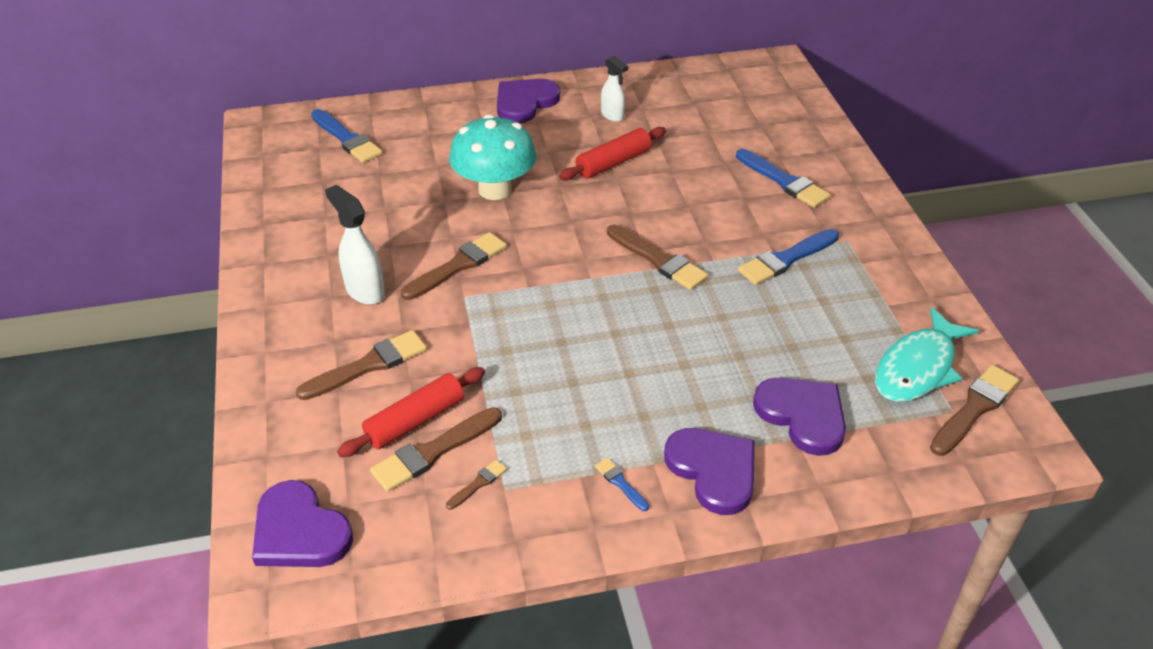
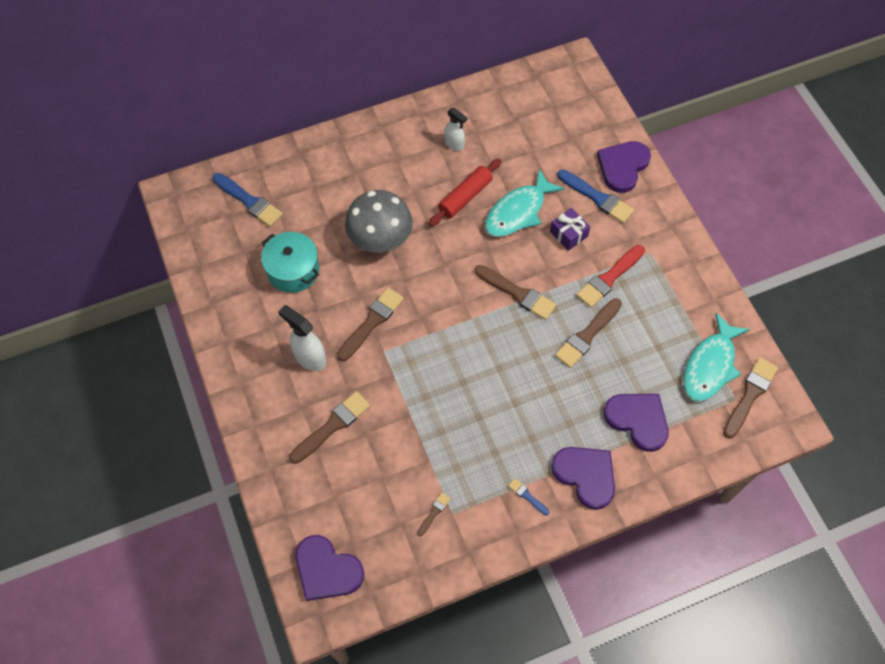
camera: 10 degrees left, 20 degrees up
(375, 205) = (293, 270): none -> turquoise pot
(415, 420) = (378, 468): red rolling pin -> none
(433, 452) = (397, 492): brown brush -> brown brush (587, 335)
(495, 189) = (380, 240): turquoise mushroom -> grey mushroom
(525, 103) = (381, 139): purple heart -> purple heart (622, 167)
(678, 183) = (518, 212): none -> turquoise fish
(739, 211) = (568, 234): none -> purple gift
(786, 259) = (609, 278): blue brush -> red brush

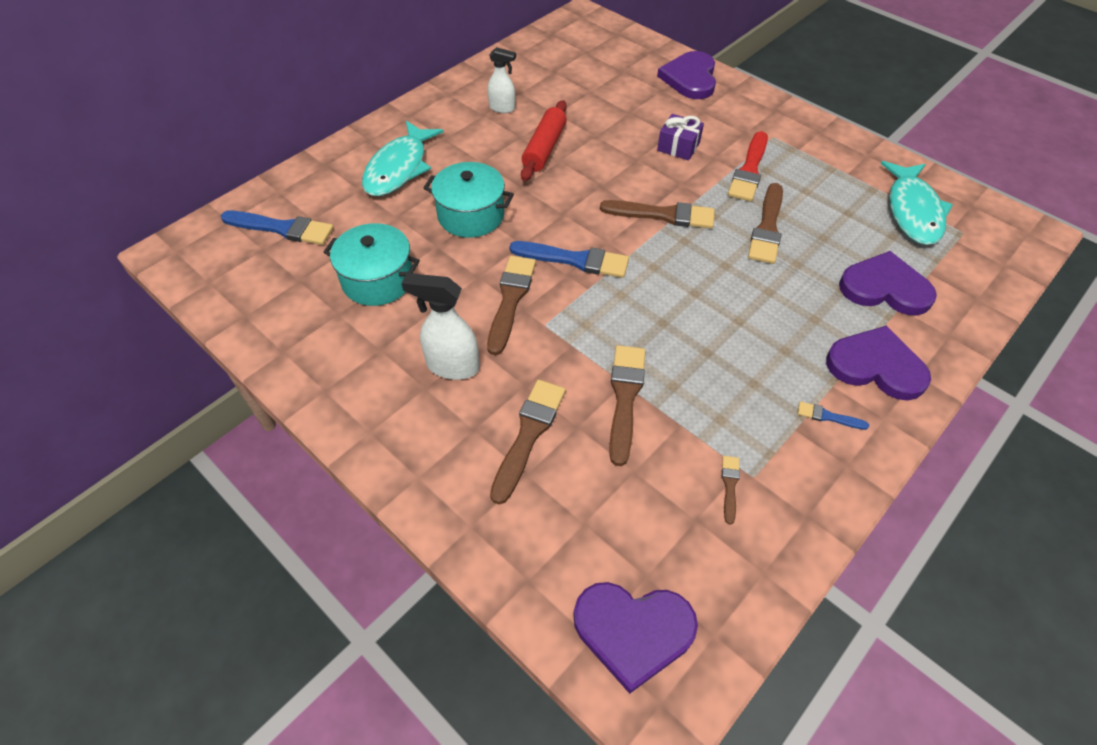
camera: 25 degrees left, 10 degrees down
(380, 240) = (471, 215): grey mushroom -> turquoise pot
(518, 212) = (611, 144): turquoise fish -> turquoise fish (399, 168)
(597, 198) = (684, 109): blue brush -> blue brush (575, 260)
(750, 395) = (973, 223): brown brush -> brown brush (625, 397)

